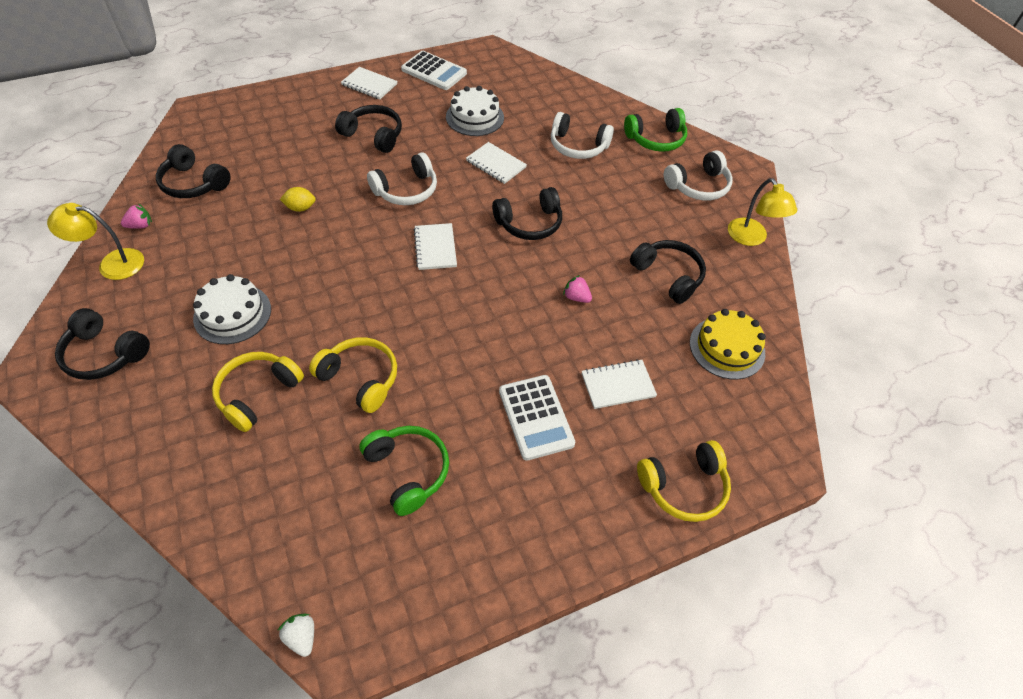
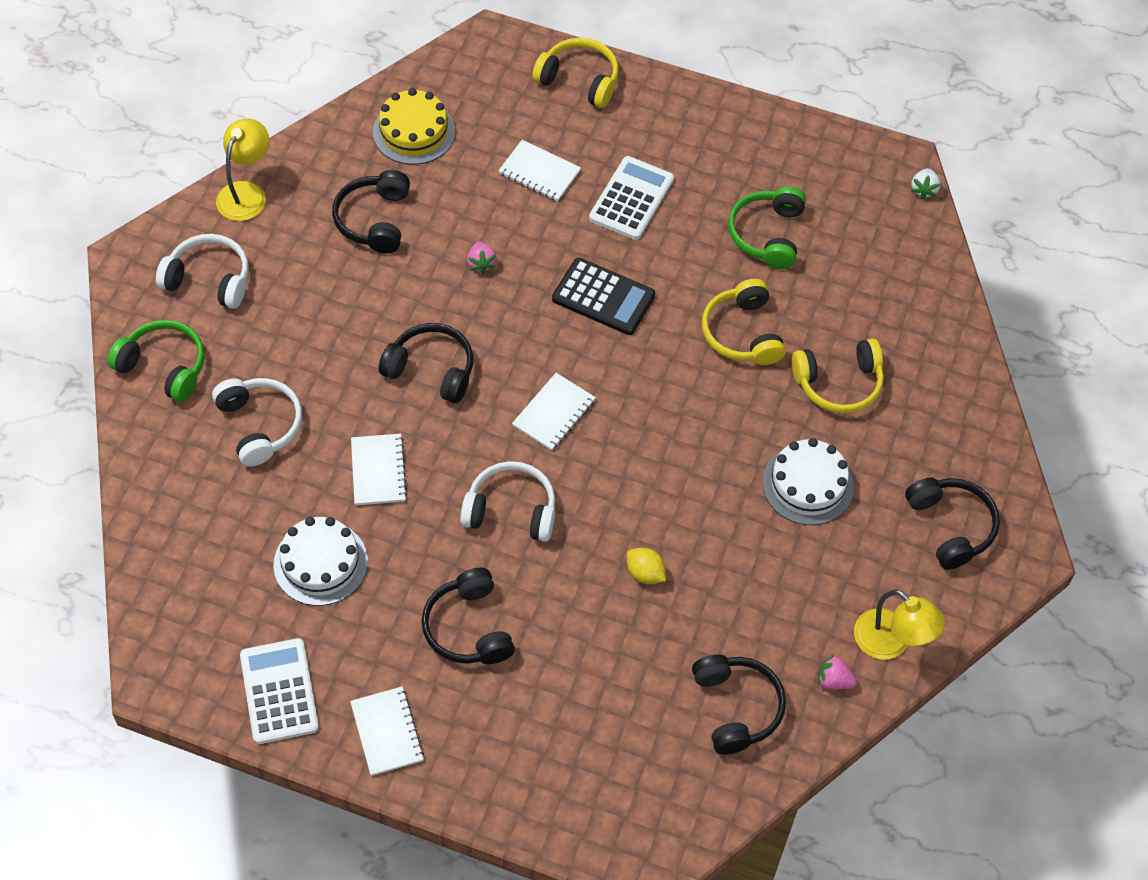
camera: 135 degrees left, 5 degrees up
(479, 333) = (603, 297): none -> black calculator

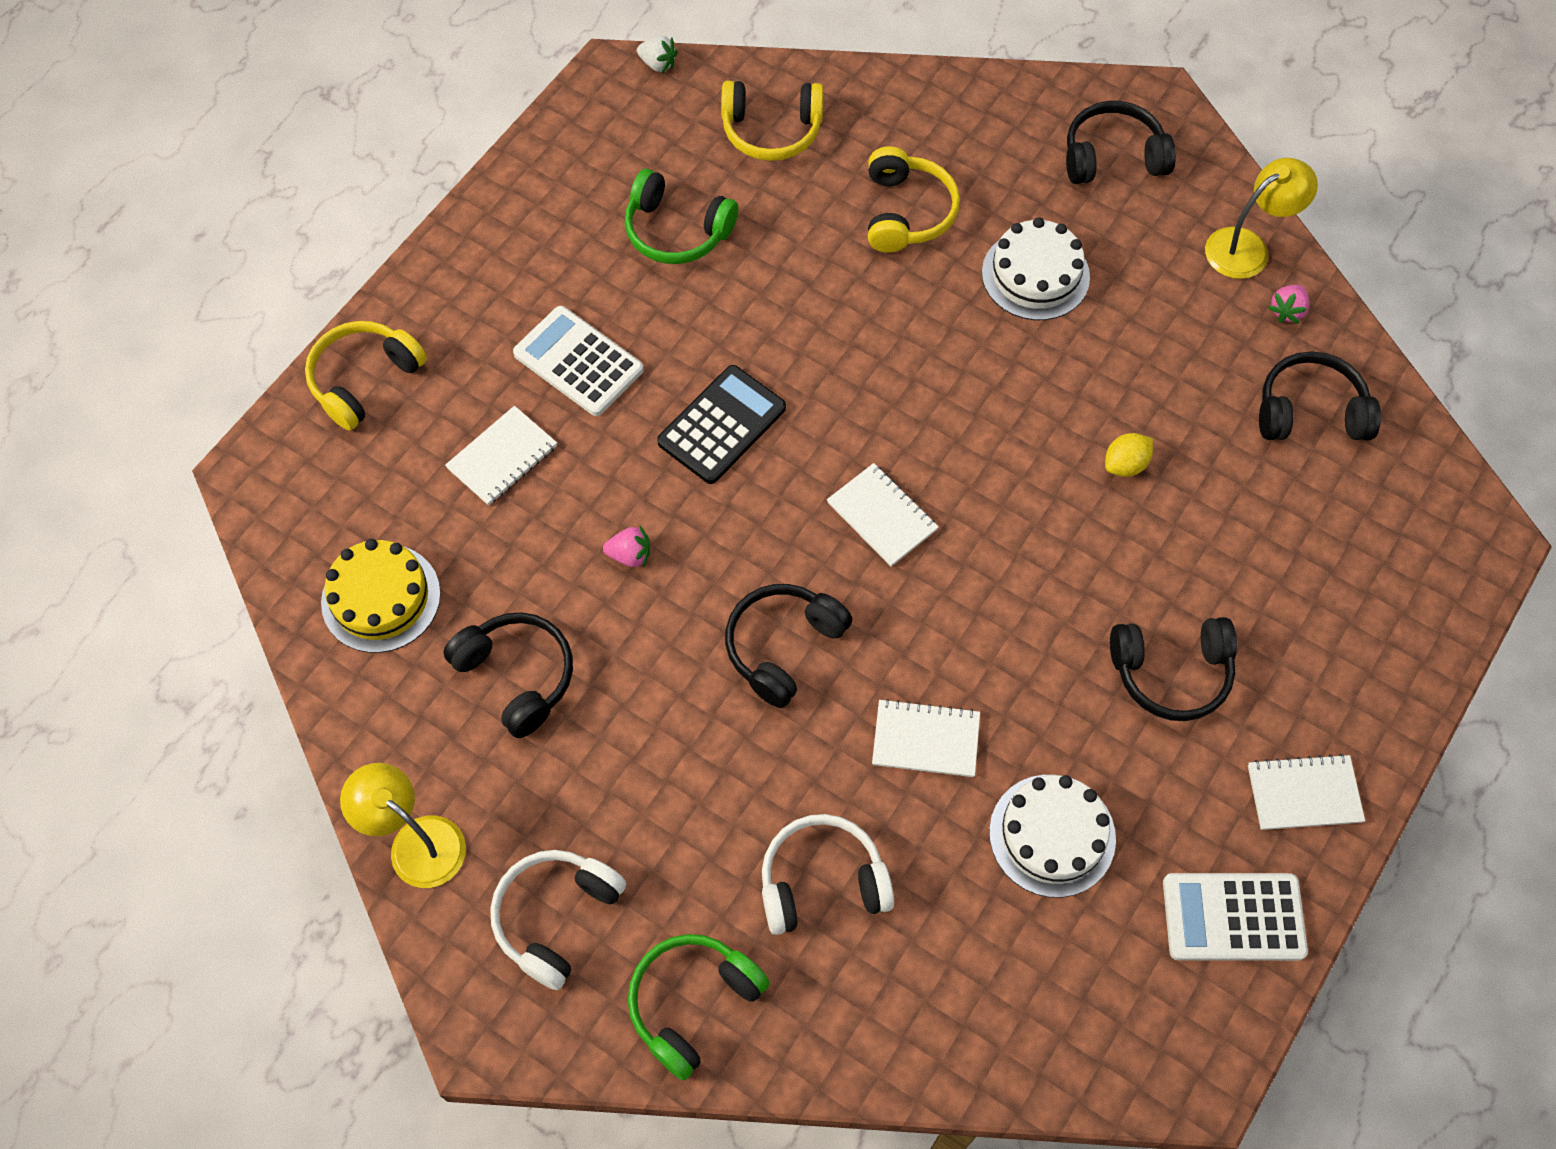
camera: 75 degrees left, 5 degrees up
(374, 220) = (517, 676): black headphones -> black headphones turned 150 degrees counterclockwise
(511, 510) = (1013, 592): white headphones -> none
(742, 333) = (813, 290): yellow headphones -> yellow headphones (771, 131)

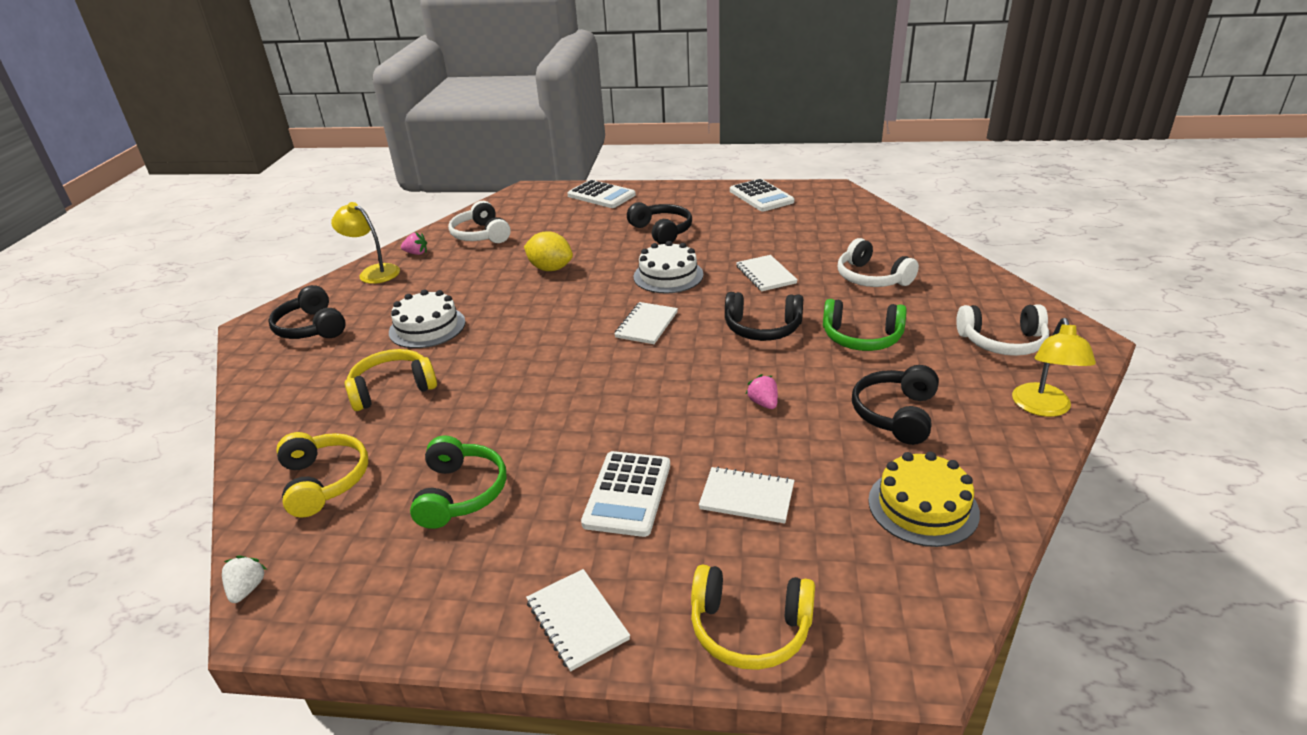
camera: 115 degrees left, 30 degrees down
(692, 1003) = (976, 290): green headphones -> green headphones (861, 338)
(721, 425) = (630, 403): black calculator -> none
(1052, 835) = (774, 235): white cake -> white cake (668, 275)
(1125, 464) = (550, 268): yellow lemon -> yellow lemon, size x1.58
(1304, 794) = (690, 196): white notebook -> white notebook (577, 620)
(1310, 411) = (481, 235): black headphones -> white headphones
(1391, 648) = (601, 195): none -> white calculator

